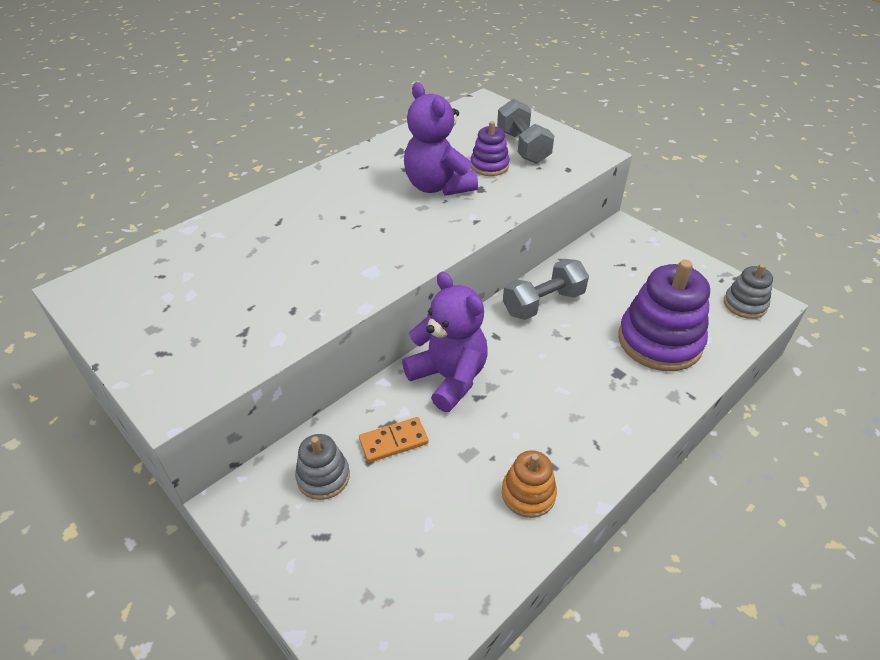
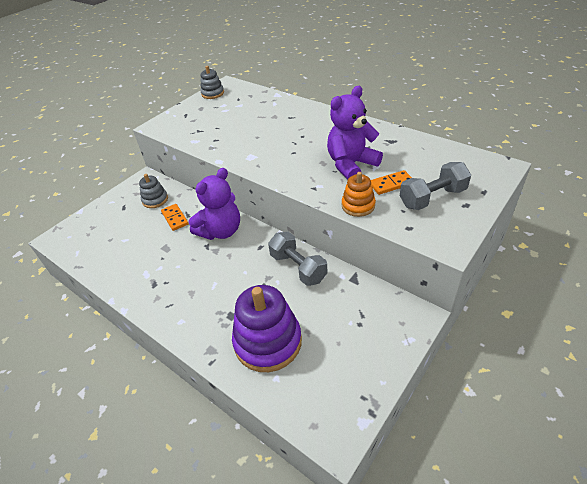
camera: 85 degrees right, 0 degrees up
(489, 166) = (391, 184): purple stacking toy -> orange domino
(528, 494) = (136, 275): orange stacking toy -> orange stacking toy (358, 205)
(744, 304) = (329, 415): grey stacking toy -> grey stacking toy (212, 93)

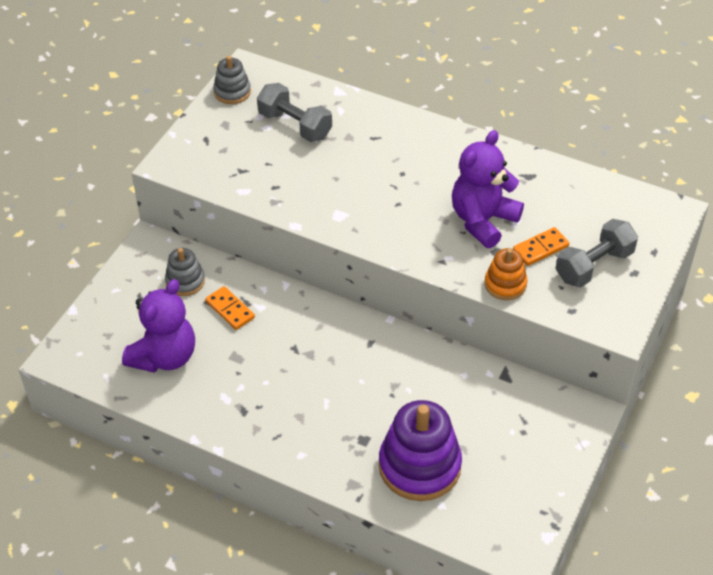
camera: 15 degrees left, 5 degrees up
(221, 231) = (306, 324): purple teddy bear -> purple teddy bear (164, 356)
(298, 267) = (430, 368): grey dumbbell -> grey dumbbell (295, 125)

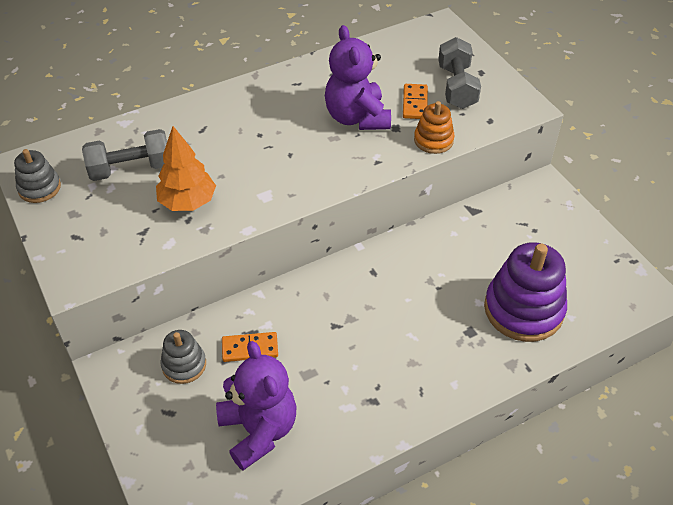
camera: 55 degrees left, 0 degrees up
(291, 176) = (188, 202): none -> orange tree

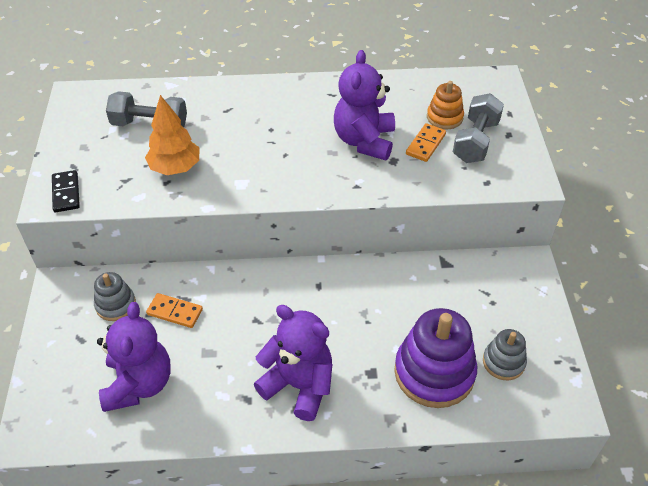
camera: 25 degrees right, 0 degrees up
(39, 188) = (73, 118): grey stacking toy -> grey stacking toy (503, 362)
(87, 266) = (66, 193): none -> black domino
(413, 369) = (299, 385): none -> purple teddy bear
(433, 140) = (420, 183): orange stacking toy -> orange stacking toy (444, 117)

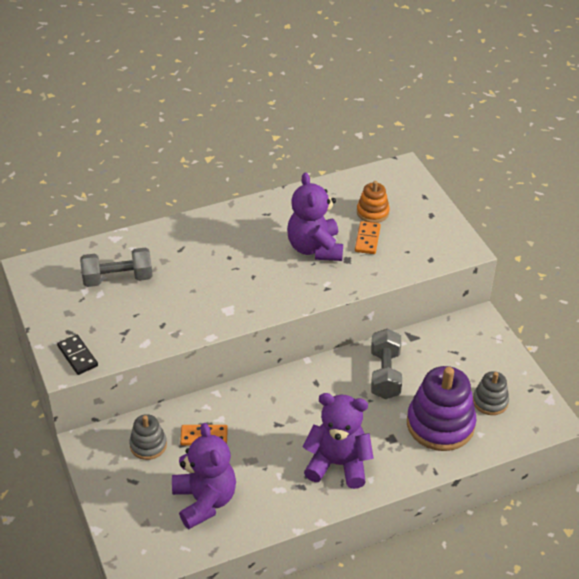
camera: 20 degrees left, 5 degrees down
(175, 168) = (163, 311): orange tree -> none
(475, 141) = (407, 227): grey dumbbell -> grey dumbbell (385, 374)

